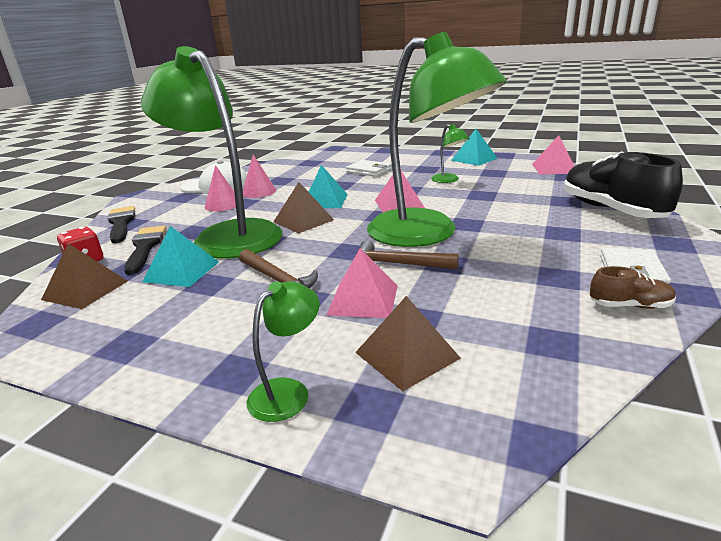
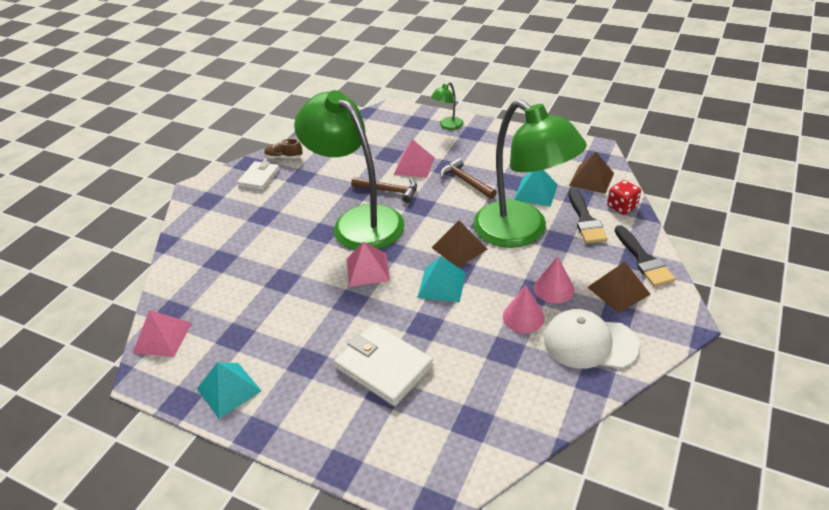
camera: 175 degrees left, 15 degrees up
(369, 171) = (384, 367): white wallet -> white wallet, size x1.55
(407, 355) = (398, 138): brown pyramid -> brown pyramid (618, 290)
(448, 180) = (297, 320): green lamp -> none
(611, 210) = (201, 241): black shoe -> none

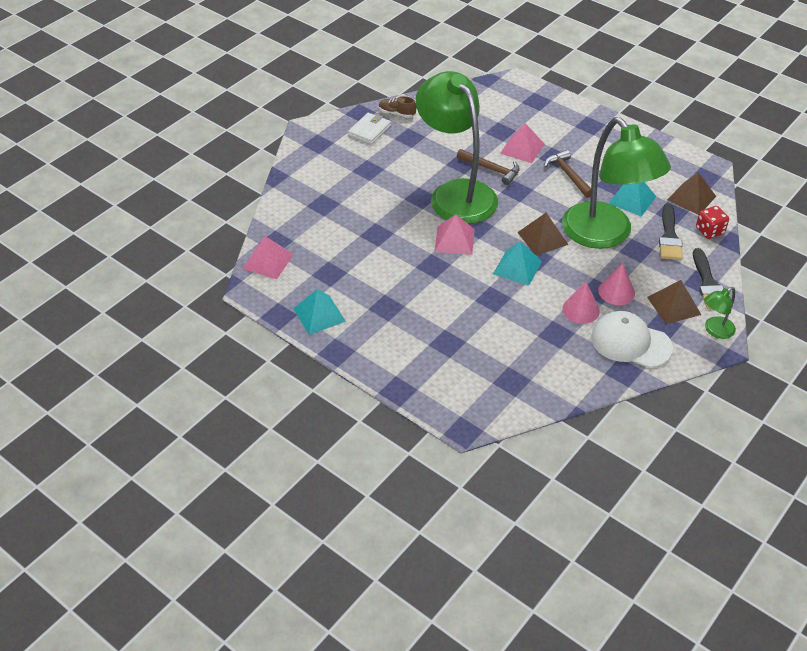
camera: 10 degrees right, 5 degrees up
(384, 367) = (450, 324): white wallet -> none
(448, 126) = (567, 112): green lamp -> green lamp (715, 331)

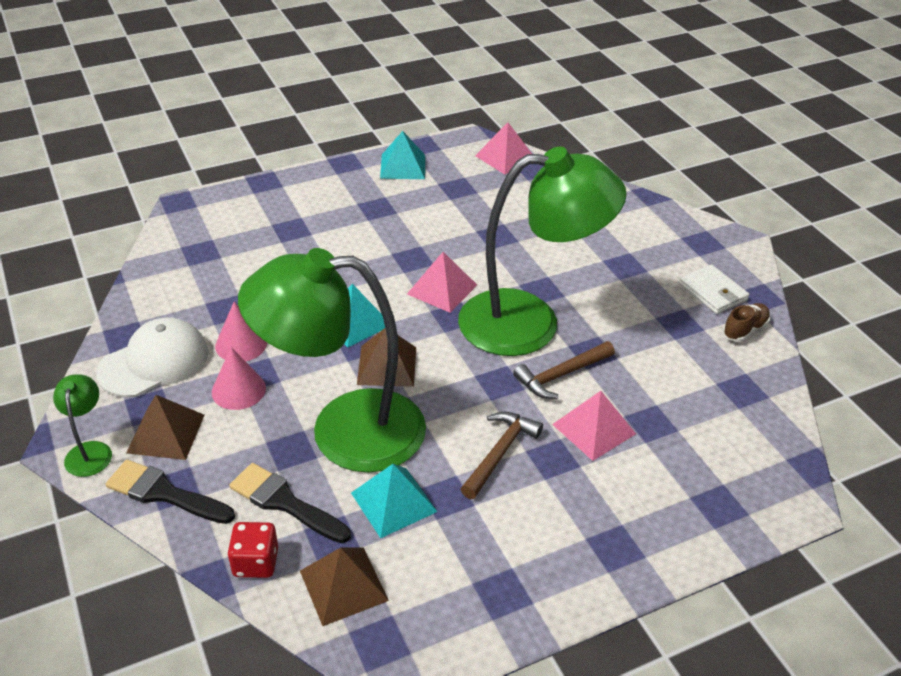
camera: 115 degrees right, 5 degrees down
(568, 175) = (499, 453): brown hammer -> brown hammer turned 60 degrees counterclockwise

